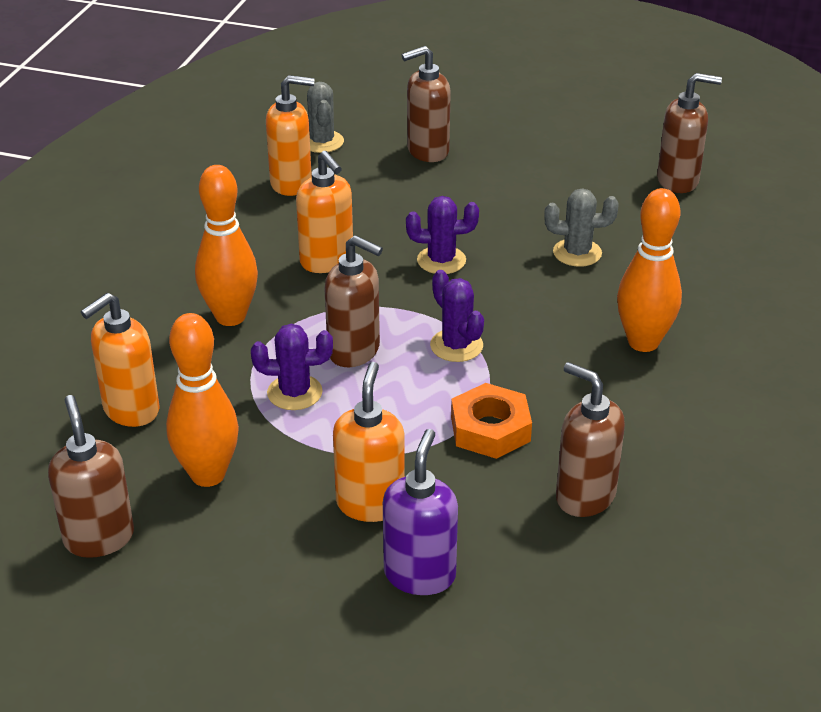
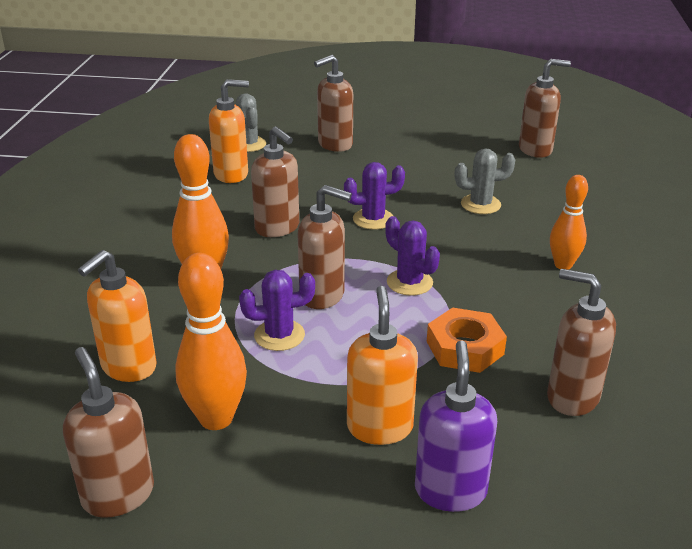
camera: 10 degrees left, 5 degrees down
(327, 261) = (277, 228): orange soap dispenser -> brown soap dispenser
(643, 342) = (563, 265): orange bowling pin -> orange bowling pin, size x0.66

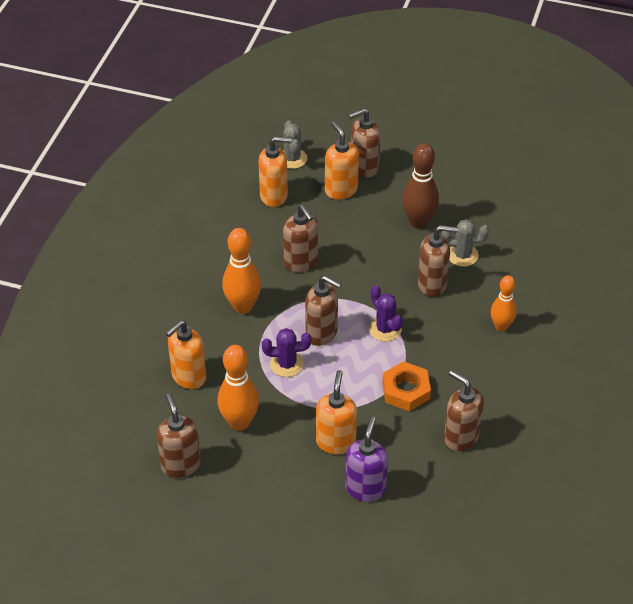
camera: 10 degrees right, 15 degrees up
(312, 163) = (341, 190): none -> orange soap dispenser
(373, 219) = (375, 261): purple cactus -> none
(415, 181) = (418, 222): none -> brown bowling pin
(535, 150) = (532, 194): brown soap dispenser -> brown soap dispenser (432, 284)

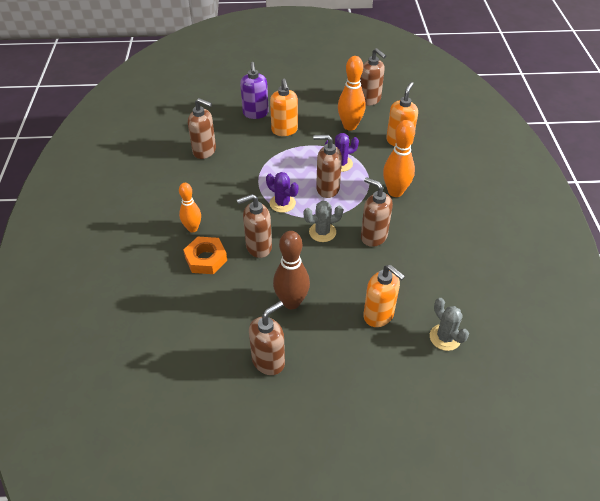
camera: 160 degrees right, 0 degrees up
(274, 196) = (434, 290): orange soap dispenser -> none
(364, 167) = (370, 349): brown soap dispenser -> brown soap dispenser (268, 361)
(405, 390) = (251, 168): orange nut -> orange nut (206, 259)
(462, 255) = (241, 280): grey cactus -> grey cactus (322, 232)

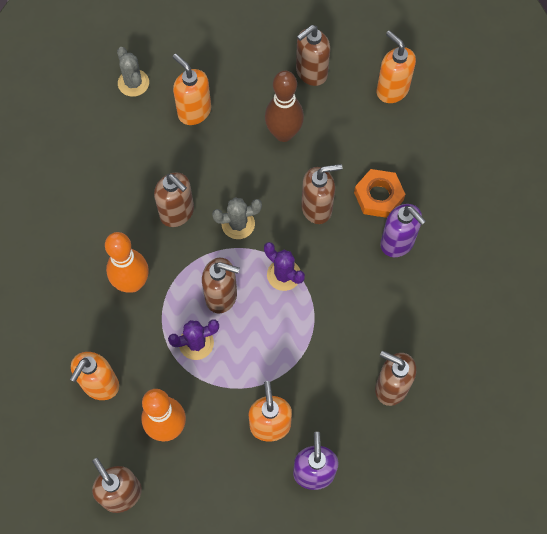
camera: 175 degrees left, 20 degrees up
(186, 350) = (392, 90): none -> orange soap dispenser
(192, 228) = (397, 243): orange bowling pin -> purple soap dispenser

